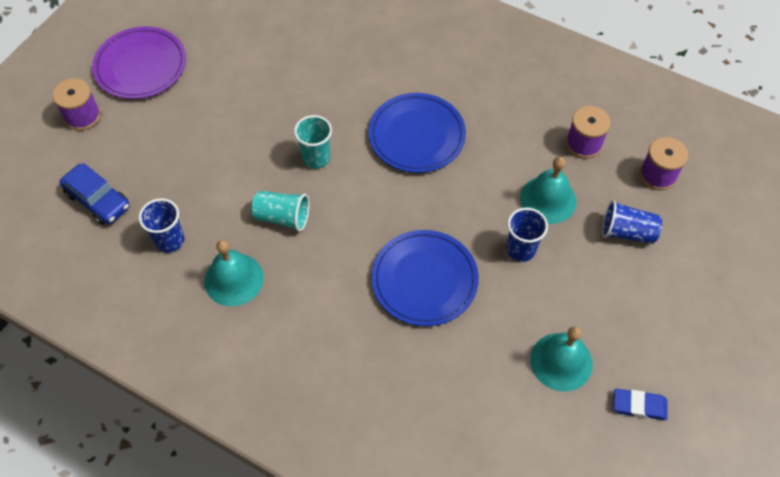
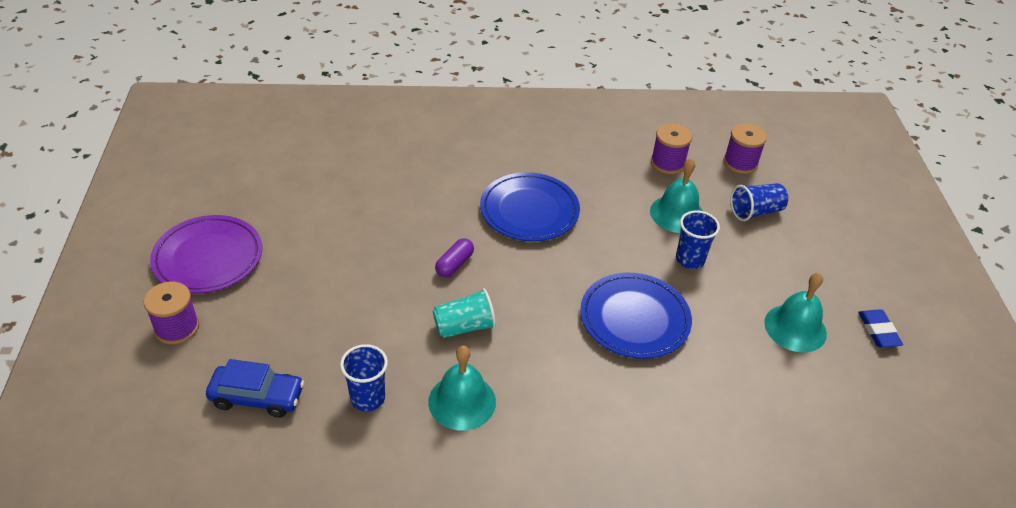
camera: 35 degrees left, 15 degrees down
(316, 158) = (454, 264): turquoise cup -> purple capsule
(639, 406) = (878, 331): blue eraser -> blue eraser turned 75 degrees counterclockwise

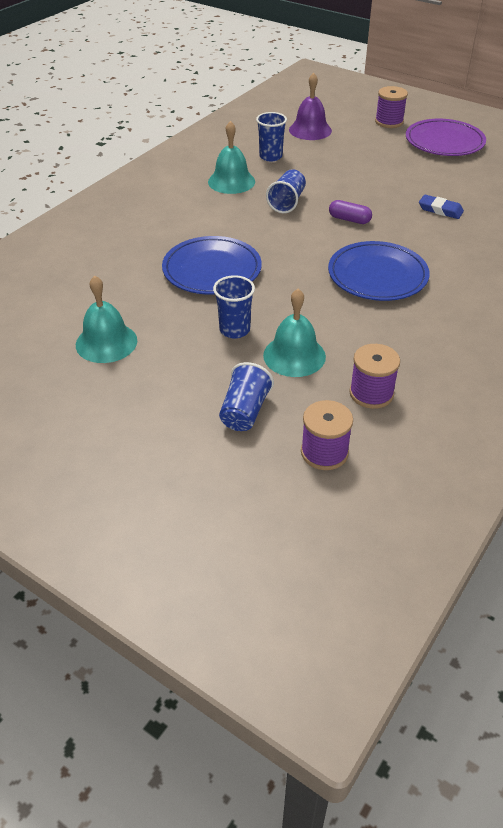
camera: 130 degrees right, 0 degrees up
(257, 397) = (310, 130): blue car -> purple bell
(454, 264) = (349, 219): purple capsule -> purple capsule turned 45 degrees counterclockwise
(464, 327) = (287, 202): turquoise cup -> blue cup
(878, 331) = (42, 388): blue eraser -> blue eraser (440, 210)

